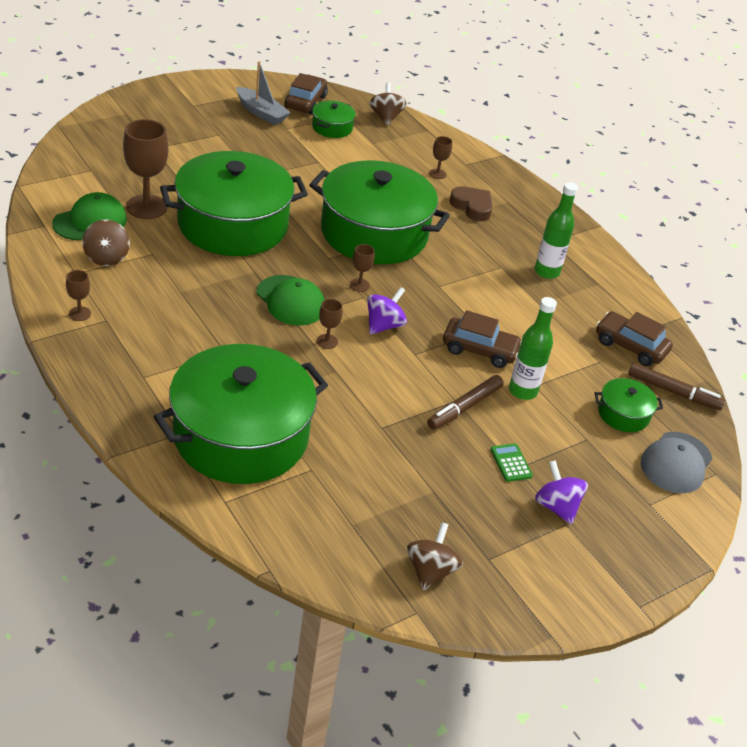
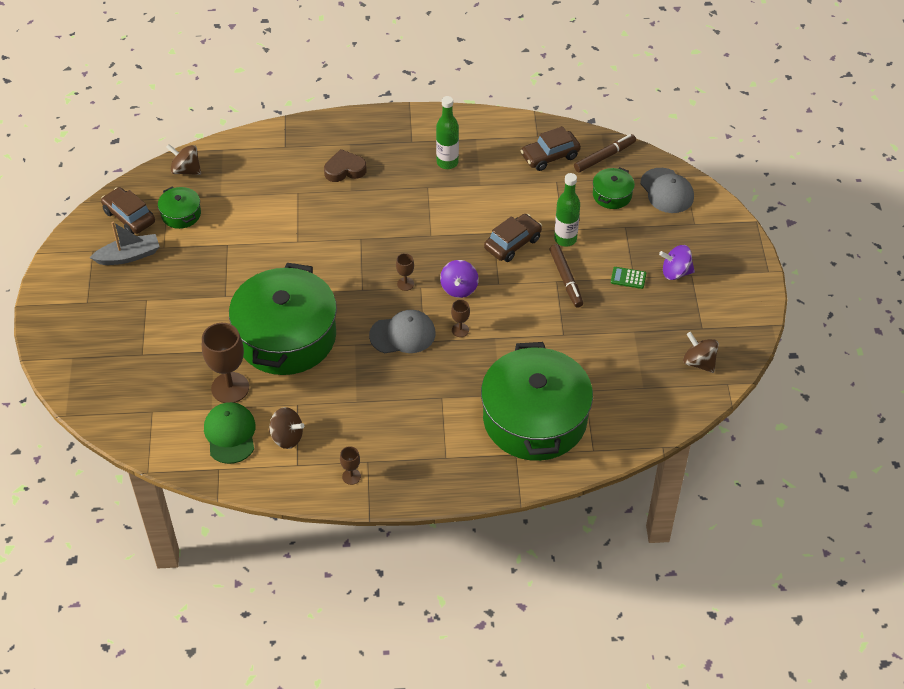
camera: 55 degrees left, 10 degrees up
(291, 301) = (403, 334): green cap -> grey cap
(374, 233) = (346, 247): green pot -> none
(384, 325) = (459, 288): purple spinning top -> purple spinning top turned 150 degrees counterclockwise
(437, 174) = (288, 172): brown goblet -> none

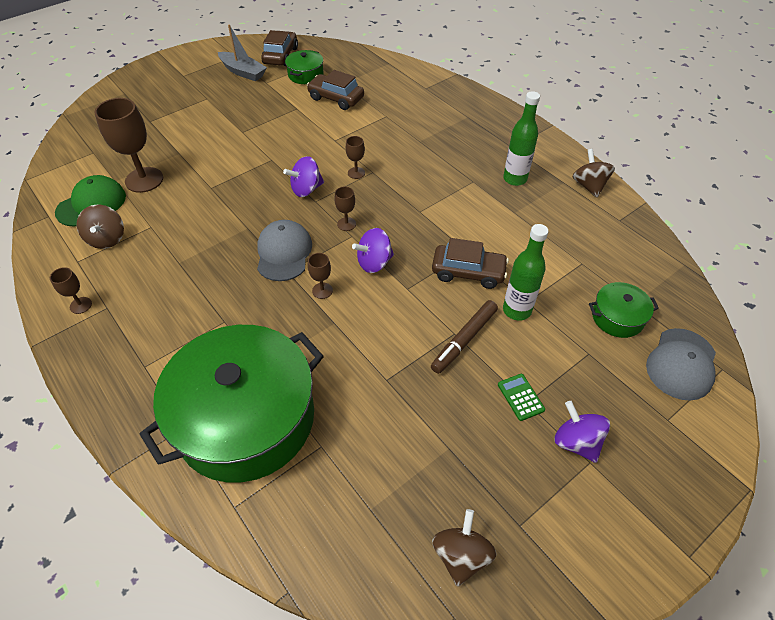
camera: 55 degrees right, 0 degrees up
(186, 170) = (351, 57): brown spinning top -> brown spinning top (589, 186)
(286, 336) = (224, 183): green pot -> none
(343, 288) = (306, 189): none -> purple spinning top
(345, 170) = (437, 127): brown heart -> none
(352, 249) = (356, 173): none -> brown goblet
(403, 334) = (284, 253): grey cap -> grey cap turned 135 degrees counterclockwise
(550, 156) = (607, 241): brown car -> brown car (336, 98)
(604, 157) = (658, 283): brown marker -> none

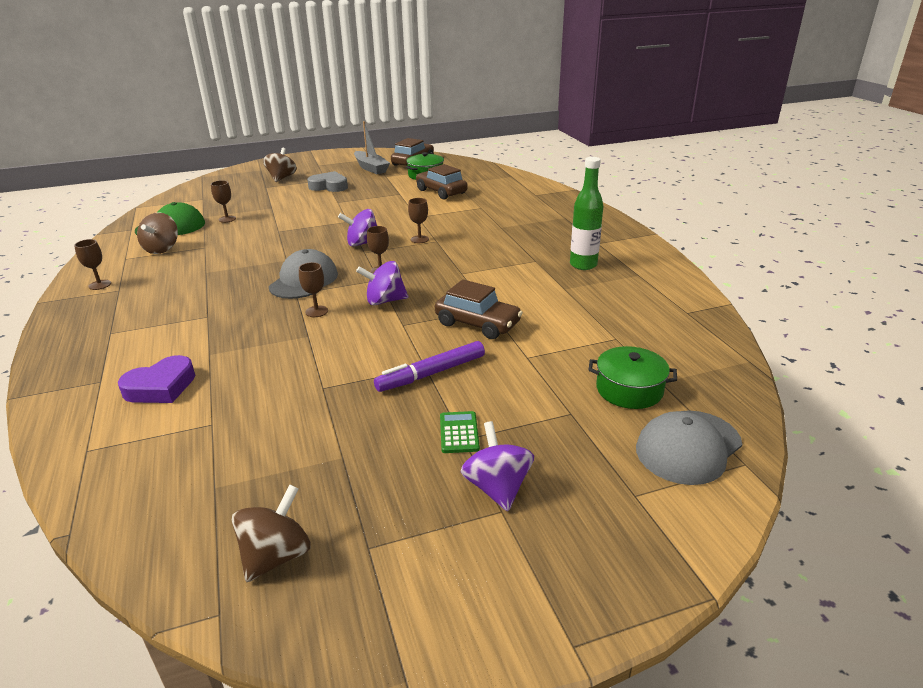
camera: 20 degrees right, 20 degrees down
(144, 180) = (227, 219): brown goblet -> brown goblet, size x0.48
(218, 109) = (329, 186): none -> grey heart
(246, 418) = (161, 387): green pot -> purple heart
(464, 340) = (431, 373): brown marker -> purple marker
(517, 310) = (509, 361): green bottle -> none
(589, 186) = (667, 281): brown spinning top -> brown spinning top (281, 178)

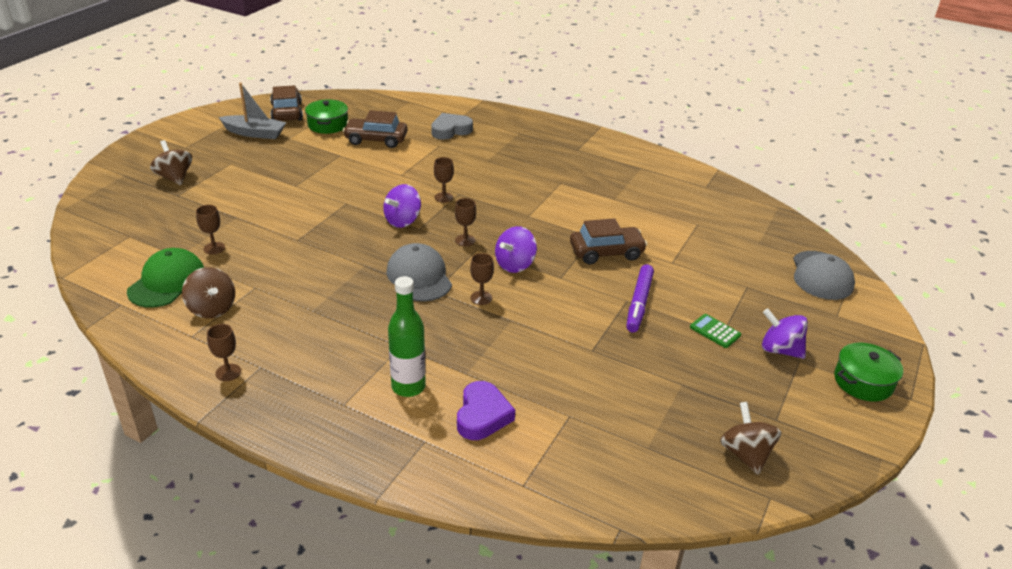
camera: 45 degrees left, 5 degrees up
(329, 186) = (251, 170): grey heart -> grey heart (450, 130)
(583, 265) = (597, 173): green bottle -> green bottle (408, 387)
(629, 389) = (752, 256): green pot -> green pot (863, 382)

